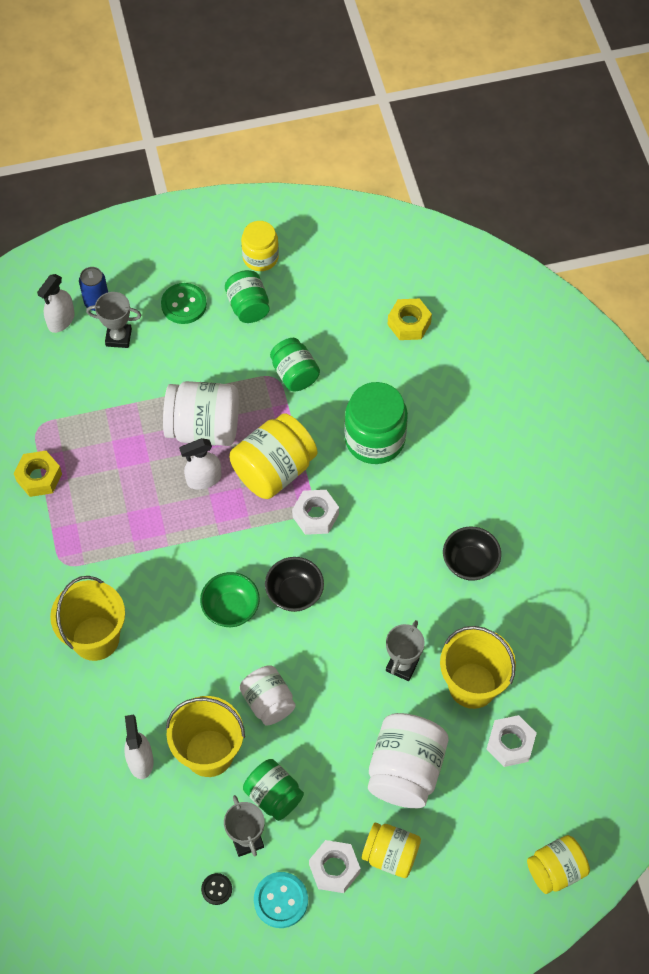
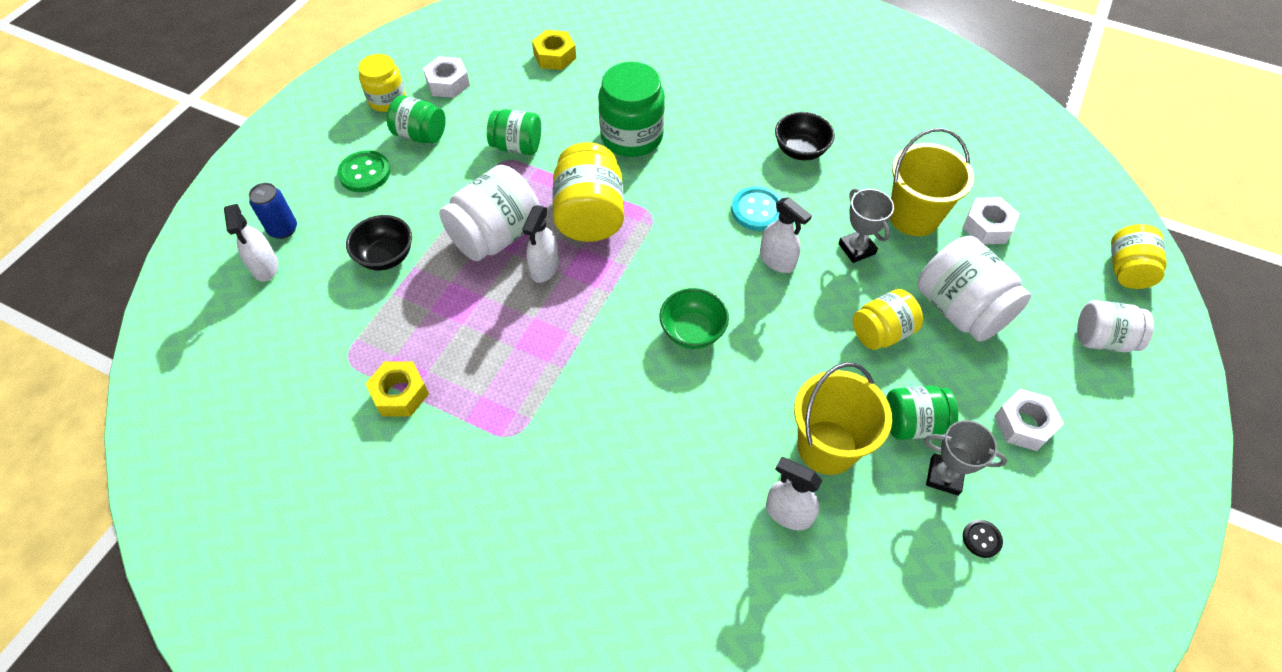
camera: 50 degrees left, 5 degrees down
(95, 638) = (619, 462): yellow bucket -> none
(118, 337) = (337, 237): grey trophy -> none
(268, 702) = (812, 365): white jar -> white jar (1102, 339)
(281, 900) = (1030, 490): turquoise button -> turquoise button (757, 210)
(294, 593) = (721, 276): black bowl -> black bowl (386, 256)
(315, 515) = (661, 216): white nut -> white nut (448, 83)
(342, 619) = (777, 260): none -> white spray bottle
(390, 855) = (1038, 372): yellow jar -> yellow jar (881, 332)

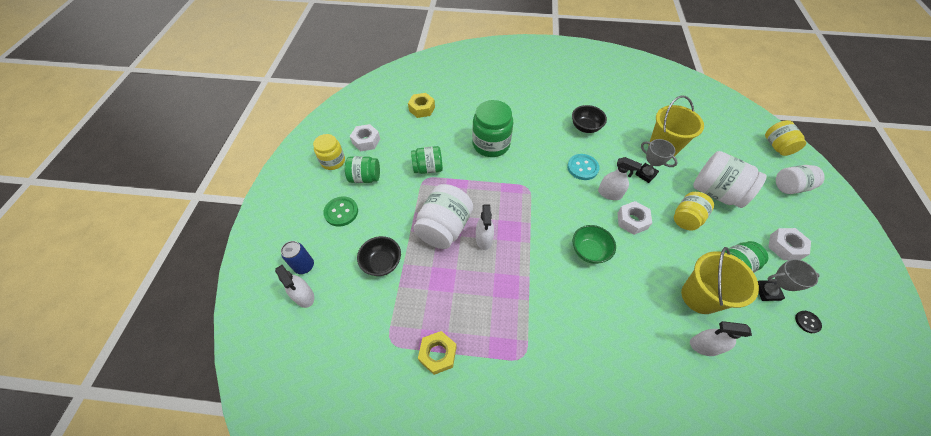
camera: 20 degrees left, 0 degrees up
(589, 215) = (492, 198): yellow jar -> none
(987, 227) = (700, 143): white nut -> white nut (632, 221)

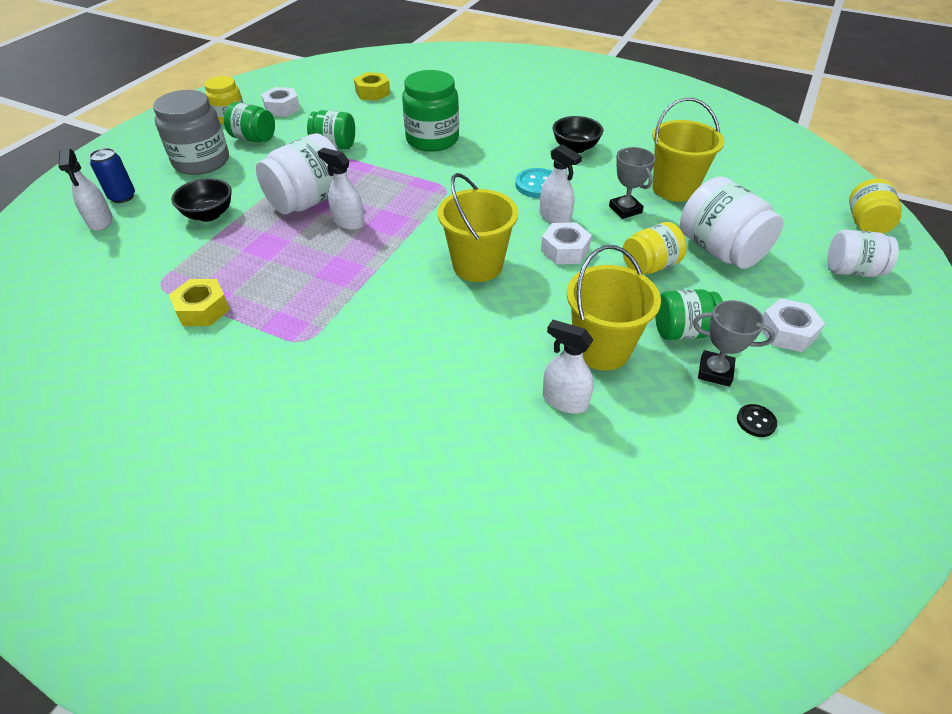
camera: 20 degrees right, 10 degrees down
(341, 212) = (201, 161): green button -> grey jar
(484, 239) = (348, 222): white spray bottle -> white spray bottle turned 105 degrees clockwise
(589, 251) = (477, 265): green bowl -> yellow bucket

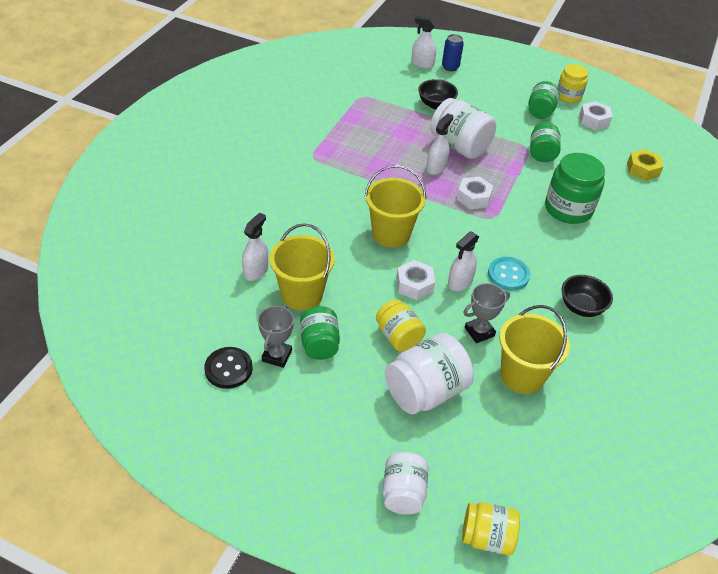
camera: 85 degrees right, 0 degrees up
(100, 221) = (422, 64): white spray bottle -> white spray bottle turned 45 degrees clockwise
(201, 161) = (501, 92): grey jar -> none
(203, 309) = (340, 116): yellow nut -> none
(756, 421) = (228, 369): black button -> black button, size x1.77
(787, 332) = (318, 414): white nut -> white nut (473, 198)

